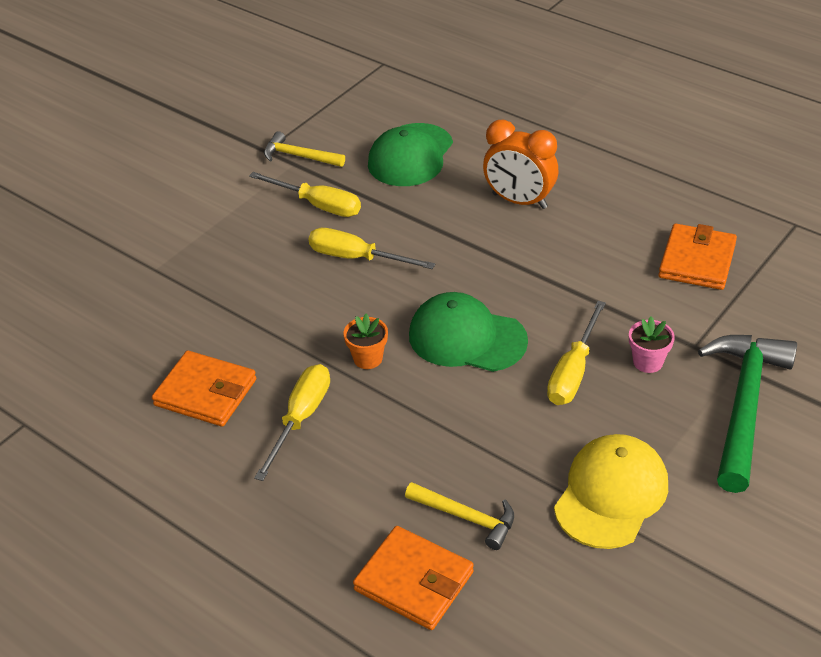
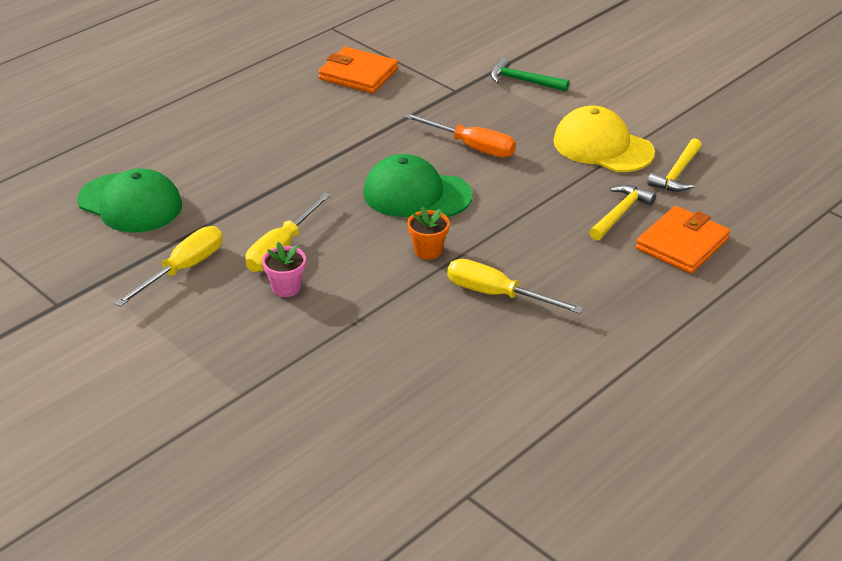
camera: 85 degrees left, 5 degrees down
(206, 392) = (449, 355): orange wallet -> none
(299, 156) = (86, 279): yellow hammer -> yellow hammer (677, 174)
(467, 338) = (416, 194): green cap -> green cap turned 75 degrees clockwise
(519, 201) = (239, 147): orange clock -> none
(573, 372) = (471, 147): yellow screwdriver -> orange screwdriver
(648, 362) = (469, 112): pink flower pot -> pink flower pot (286, 288)
(744, 405) = (523, 81): green hammer -> green hammer, size x0.54

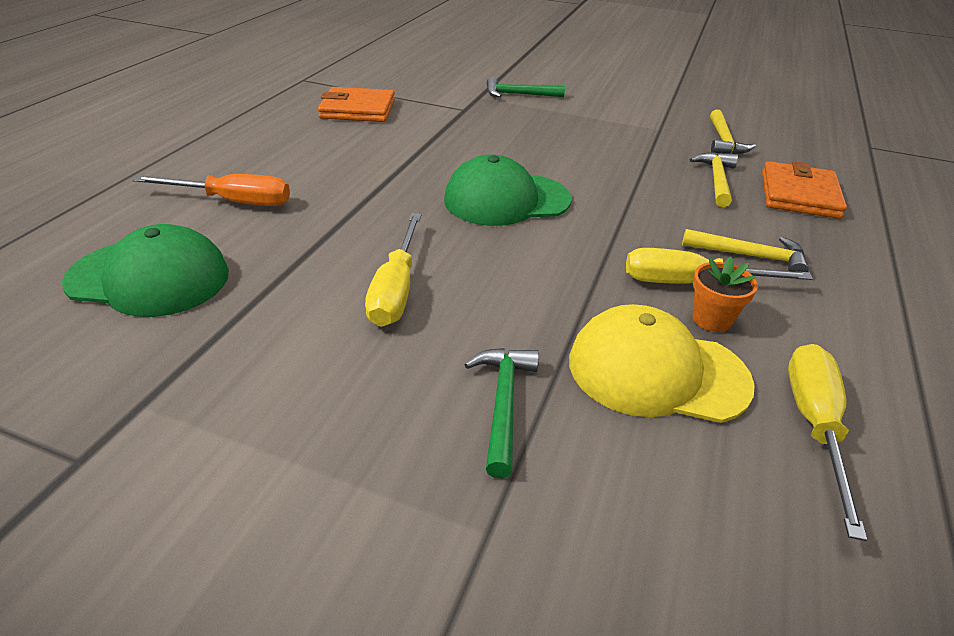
camera: 25 degrees left, 0 degrees up
(183, 269) = (274, 348): yellow screwdriver -> yellow screwdriver (814, 425)
(286, 288) = (437, 337): pink flower pot -> none
(297, 337) = (503, 404): none -> green hammer
(428, 251) = (571, 253): orange flower pot -> orange flower pot (712, 319)
(471, 147) = (522, 149): orange screwdriver -> orange screwdriver (233, 202)
(569, 286) = (750, 256): none -> yellow hammer
(602, 146) = (639, 131): yellow cap -> yellow cap (657, 371)

